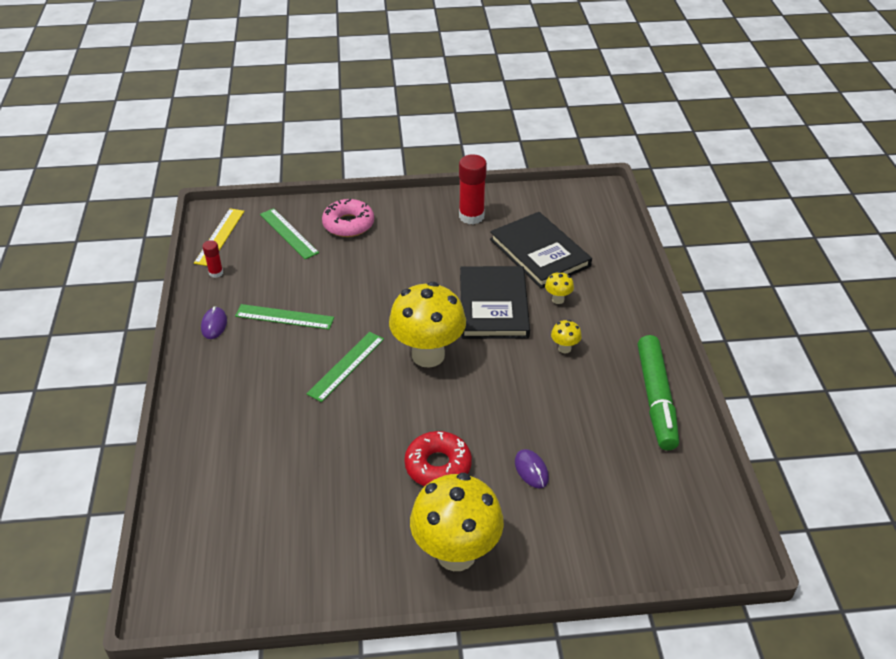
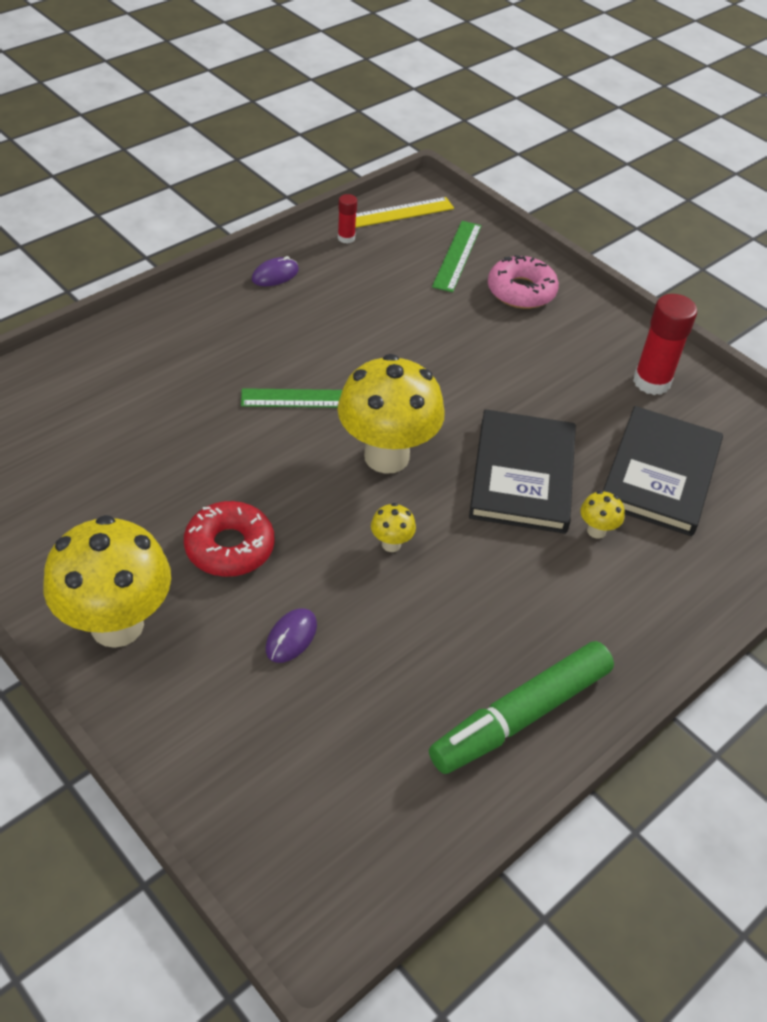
camera: 50 degrees right, 5 degrees up
(284, 317) = (334, 317): green ruler -> none
(493, 305) = (523, 475): black book -> black book turned 45 degrees counterclockwise
(564, 348) = (518, 577): yellow mushroom -> yellow mushroom (391, 544)

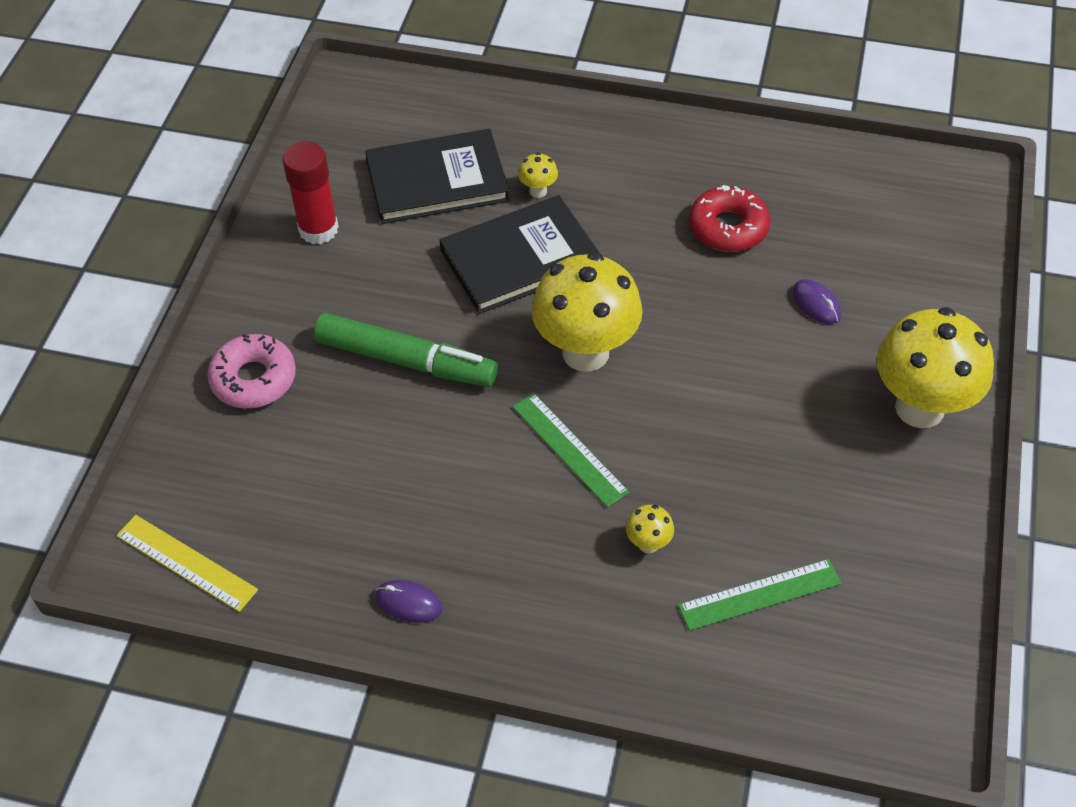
camera: 120 degrees left, 5 degrees up
(229, 547) = (782, 391): red donut -> red donut (728, 227)
(291, 637) = (816, 303): purple mouse -> purple mouse turned 60 degrees clockwise
(346, 238) = (281, 582): red glue stick -> none
(391, 544) = (674, 297): yellow mushroom -> yellow mushroom (648, 544)
(457, 256) = (232, 463): green ruler -> green ruler (760, 595)
(520, 716) = (743, 159): green marker -> green marker (406, 361)

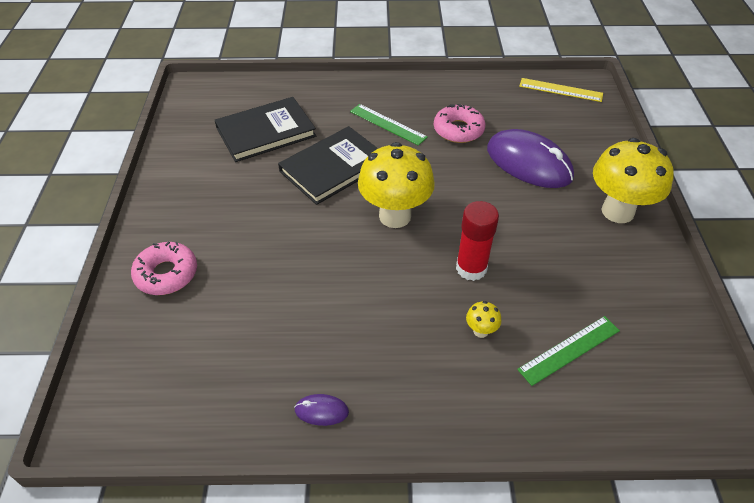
camera: 15 degrees left, 5 degrees down
(186, 562) = (139, 417): yellow ruler -> yellow ruler (560, 90)
(318, 229) = (192, 172): red glue stick -> red glue stick (471, 268)
(406, 361) = (274, 242): green marker -> none
(538, 191) = (333, 128): yellow mushroom -> none
(569, 449) = (404, 279): green ruler -> green ruler (387, 124)
(728, 227) = (458, 130): red donut -> pink donut
(816, 303) = (529, 163): purple mouse -> purple mouse, size x2.40

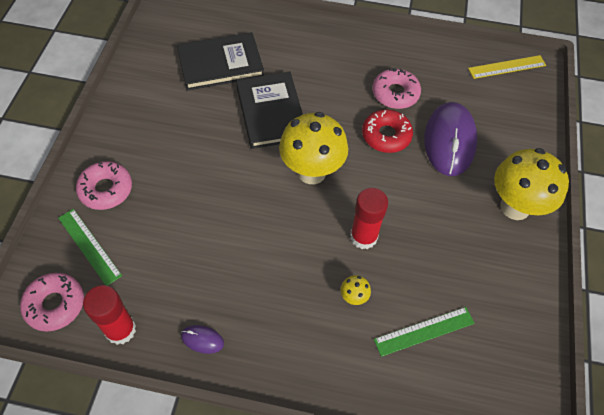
camera: 10 degrees right, 10 degrees up
(131, 409) = (55, 304): none -> pink donut
(219, 420) = (120, 330): none -> red glue stick
(333, 167) = (271, 112): black book -> black book turned 75 degrees counterclockwise
(387, 124) = (332, 75): green ruler -> green ruler (89, 246)
(462, 169) = (386, 135): none -> red donut
(529, 163) = (449, 141): purple mouse -> purple mouse turned 45 degrees clockwise
(560, 90) = (507, 67): yellow ruler -> yellow ruler turned 45 degrees counterclockwise

